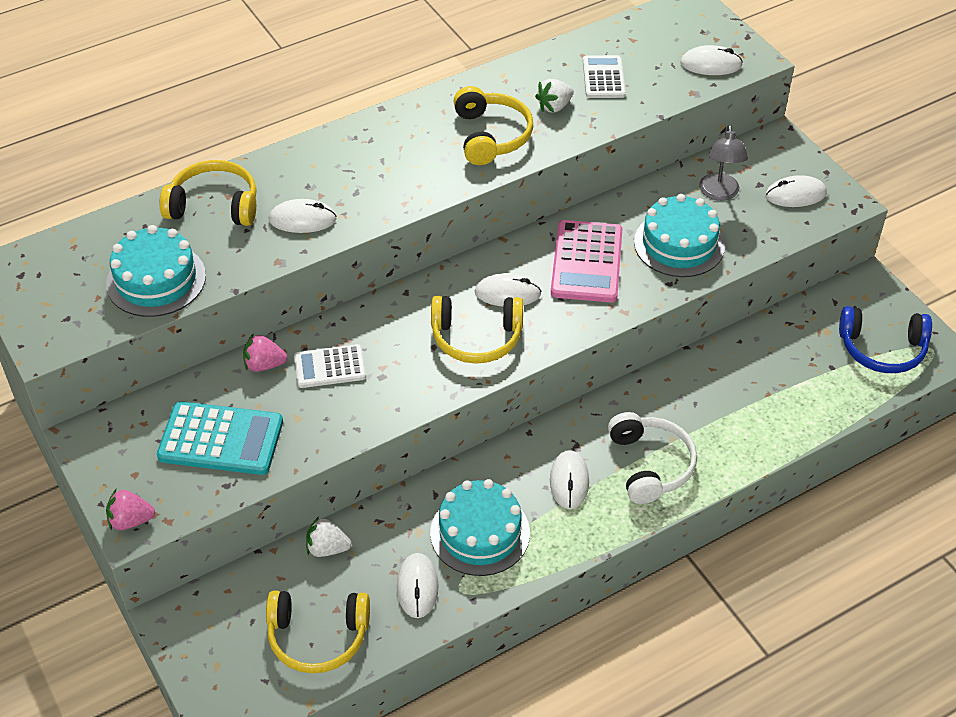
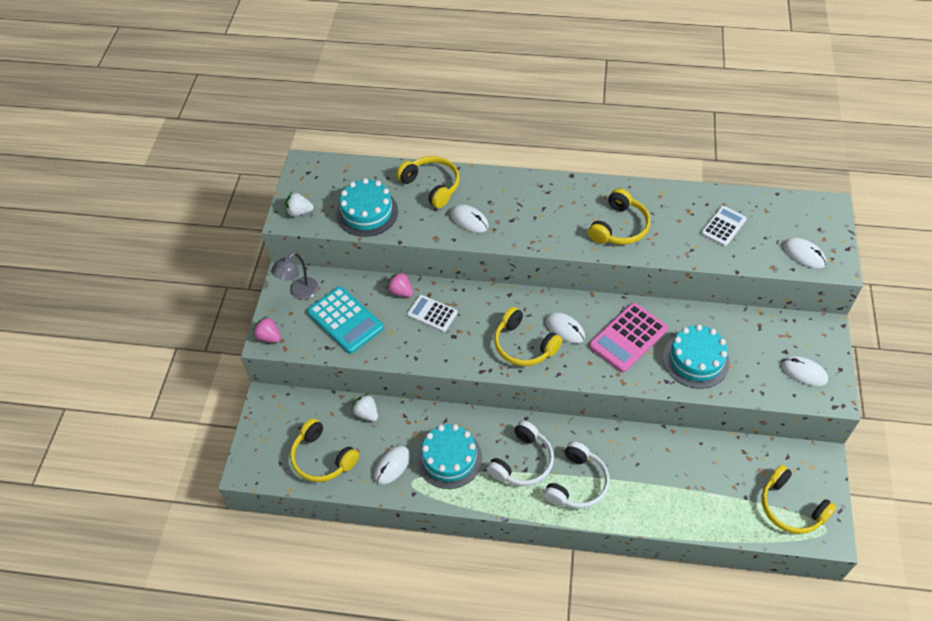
camera: 40 degrees right, 5 degrees up
(554, 106) = (674, 229): white strawberry -> white strawberry (299, 212)
(569, 481) = (522, 462): white mouse -> white headphones
(719, 193) = (752, 342): grey lamp -> grey lamp (299, 292)
(882, 349) = (791, 507): blue headphones -> yellow headphones

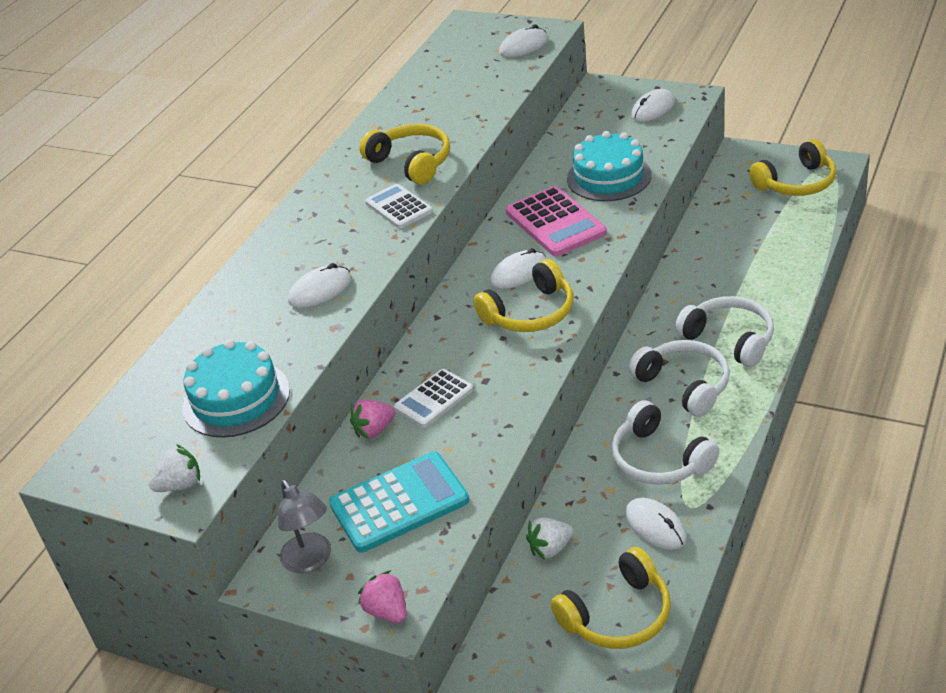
camera: 70 degrees left, 15 degrees down
(269, 337) = (387, 611): pink strawberry -> pink strawberry turned 90 degrees clockwise
(299, 212) = (180, 485): white strawberry -> white strawberry turned 135 degrees counterclockwise
(432, 186) = (227, 322): yellow headphones -> none
(449, 458) = (659, 459): turquoise cake -> white headphones
(723, 226) = (454, 90): white calculator -> white calculator (398, 207)

